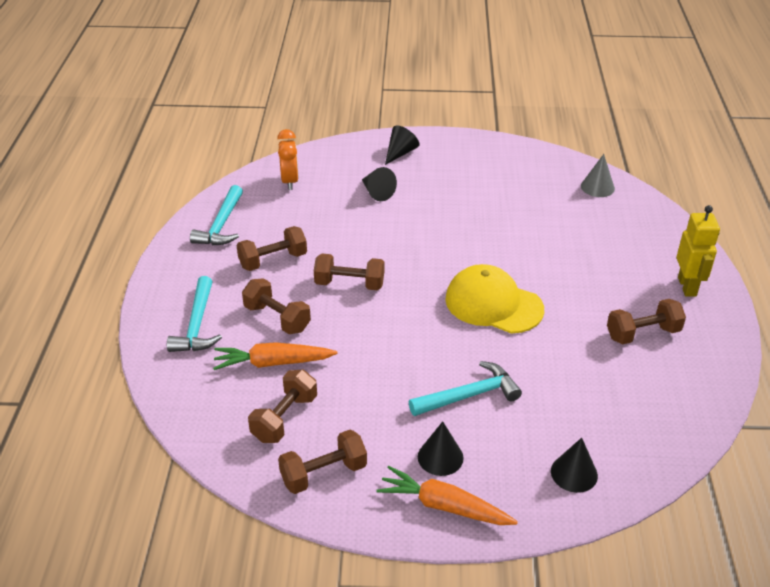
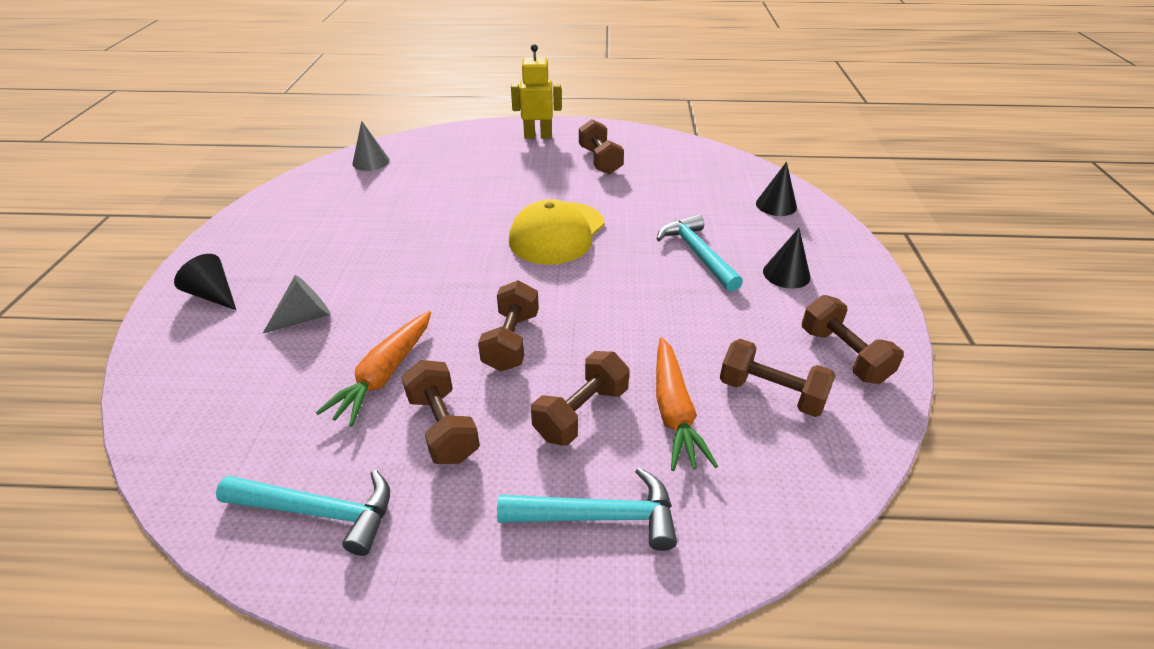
camera: 90 degrees left, 0 degrees up
(290, 181) = (222, 419): orange clock -> none
(377, 192) = (305, 317): black cone -> grey cone
(444, 506) = (845, 273): orange carrot -> orange carrot (384, 374)

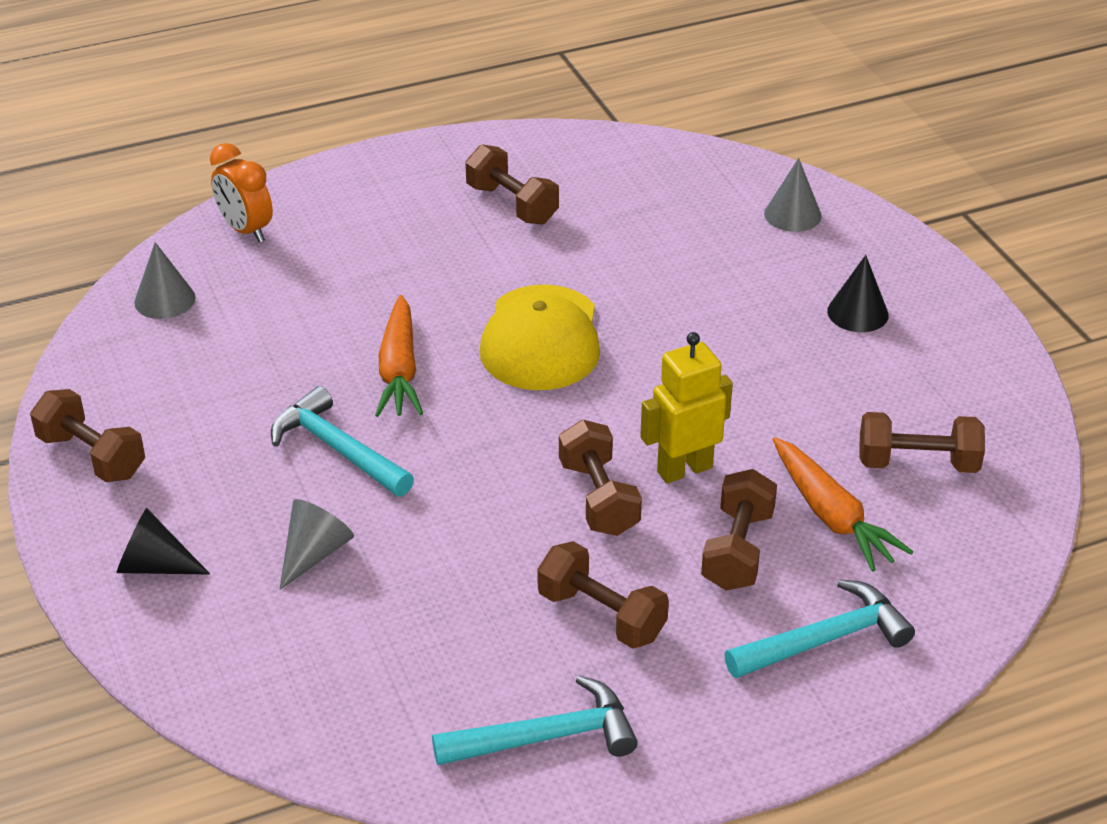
camera: 25 degrees left, 0 degrees up
(384, 374) = (483, 584): orange carrot -> orange carrot (399, 370)
(444, 140) = (246, 230): none -> orange clock
(538, 136) = (385, 184): yellow robot -> yellow robot (684, 469)
(697, 253) = (738, 316): turquoise hammer -> turquoise hammer (337, 449)
(776, 205) = (792, 214): black cone -> grey cone
(843, 355) = (968, 396): brown dumbbell -> brown dumbbell (92, 456)

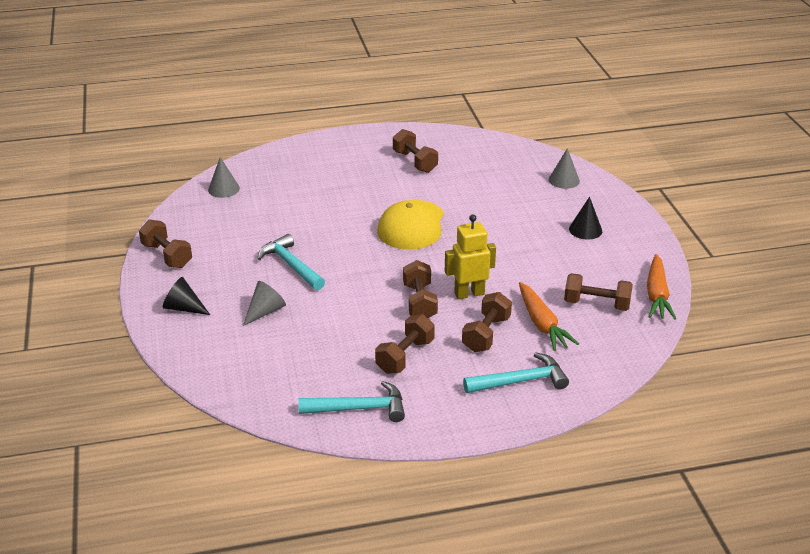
camera: 10 degrees right, 5 degrees down
(246, 230) = (274, 161): orange clock -> none
(399, 370) = (333, 232): orange carrot -> orange carrot (657, 295)
(601, 615) = (405, 356): brown dumbbell -> brown dumbbell turned 75 degrees clockwise

